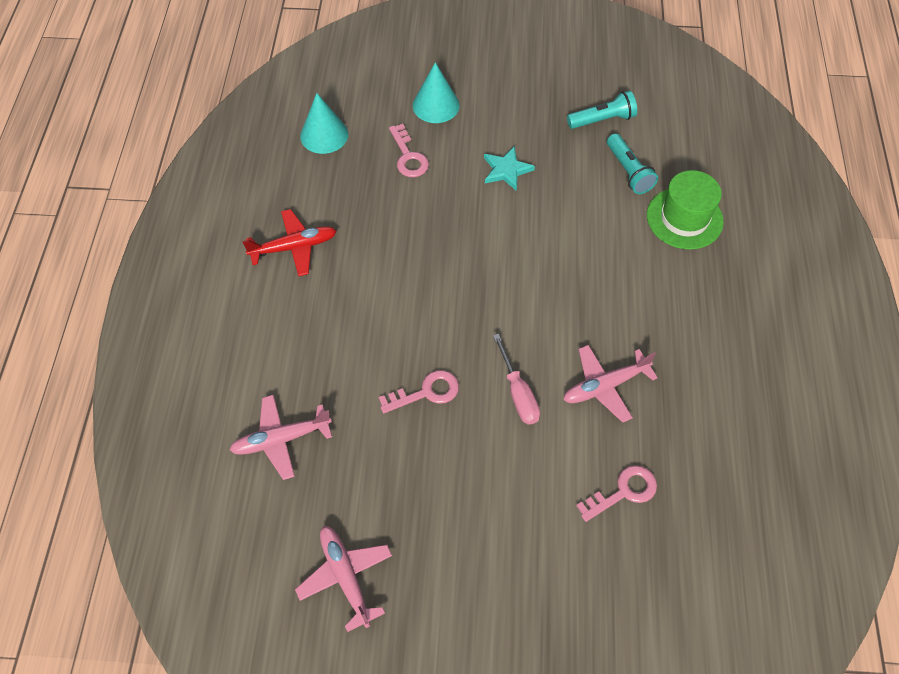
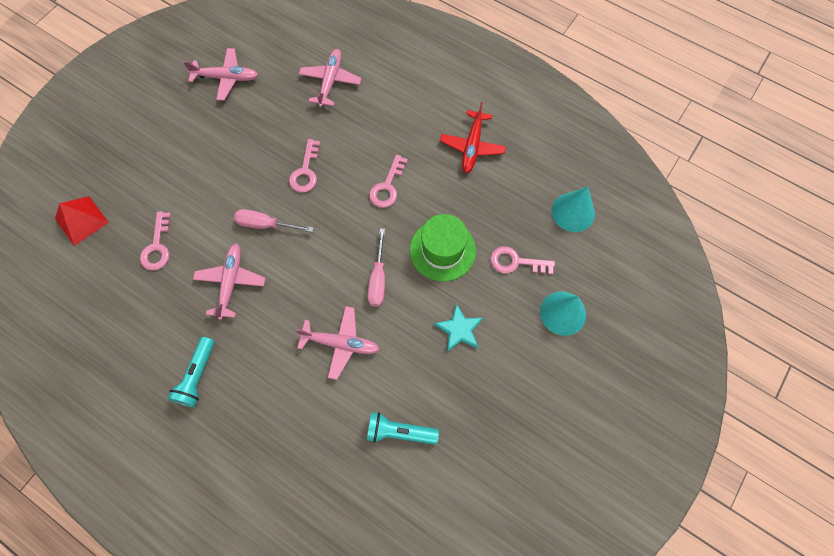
camera: 120 degrees right, 10 degrees up
(394, 300) = (387, 186): none -> pink key
(504, 256) = (378, 279): none -> pink screwdriver
(590, 253) = (340, 343): none -> pink plane
(602, 120) = (469, 449): turquoise flashlight -> turquoise flashlight (197, 376)
(658, 610) = (81, 220): none -> red pyramid
(684, 218) = (324, 445): green hat -> green hat (442, 250)

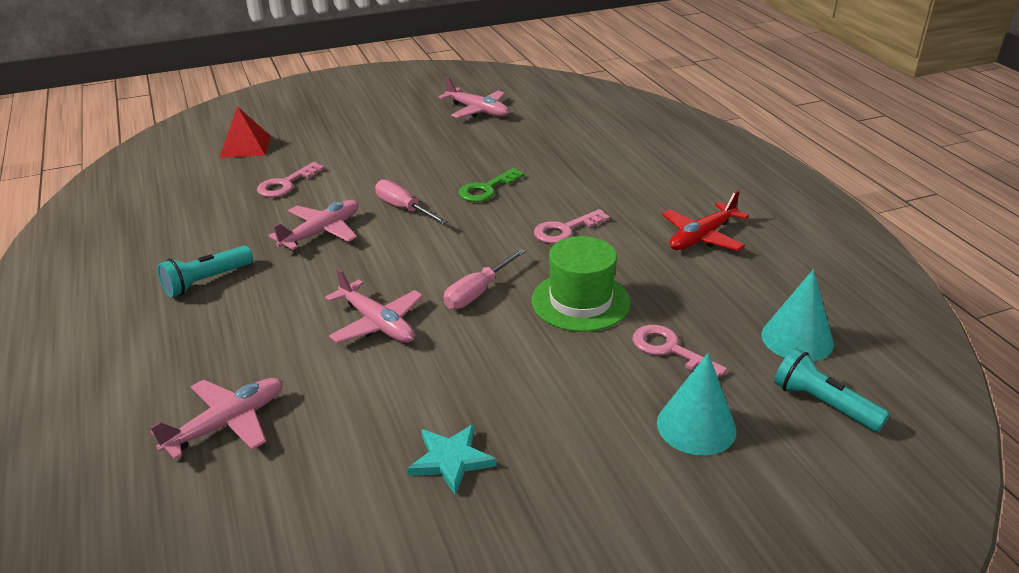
camera: 35 degrees right, 35 degrees down
(305, 171) = (486, 189): pink key -> green key
(330, 82) = (580, 143): pink plane -> pink plane (226, 424)
(399, 431) = (357, 431): turquoise flashlight -> turquoise flashlight (823, 404)
(459, 329) = (532, 376): turquoise star -> turquoise star (451, 460)

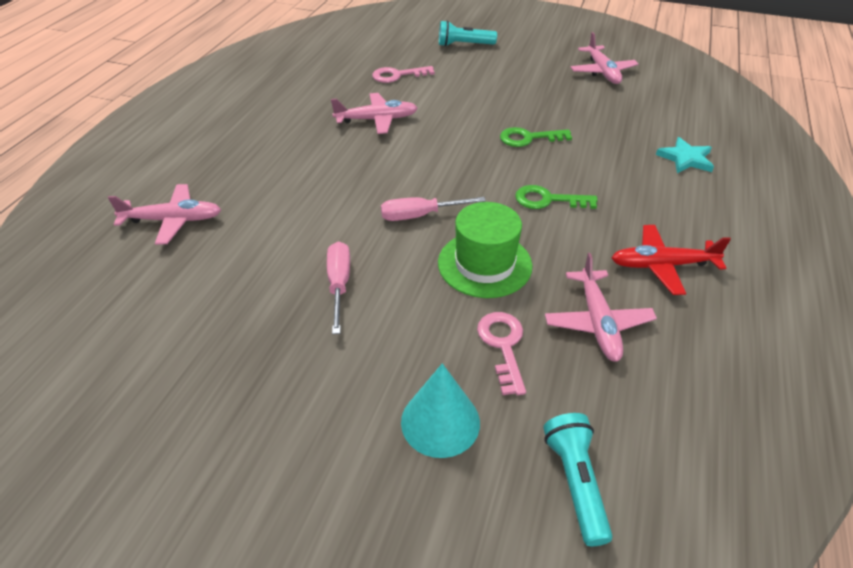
camera: 40 degrees right, 10 degrees up
(206, 281) = (274, 121): turquoise flashlight -> turquoise flashlight (464, 45)
(245, 146) = (406, 38): red pyramid -> none
(376, 323) = (329, 202): pink plane -> pink plane (597, 322)
(403, 208) = (450, 126): pink screwdriver -> pink screwdriver (339, 284)
(451, 460) = (250, 326): turquoise star -> turquoise star (685, 158)
(565, 230) = (548, 200): pink key -> green key
(797, 339) = (631, 408): turquoise cone -> none

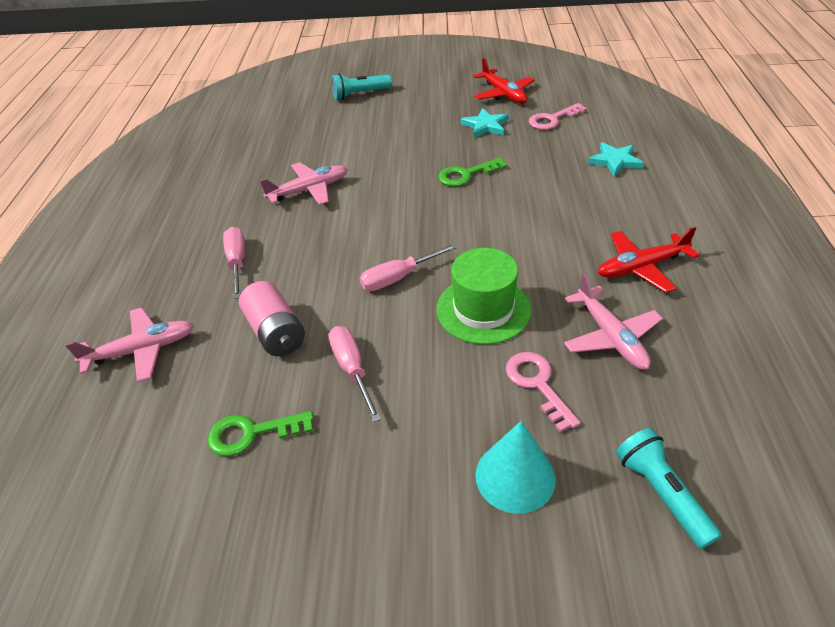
camera: 15 degrees left, 0 degrees up
(285, 167) = (237, 262): none -> pink screwdriver
(289, 235) = (276, 332): none -> pink battery
(398, 75) = (308, 139): pink key -> pink key (552, 119)
(548, 200) = (512, 231): green key -> green key (252, 433)
(570, 97) = (485, 126): none -> turquoise star
(602, 71) = (503, 94): pink plane -> red plane

